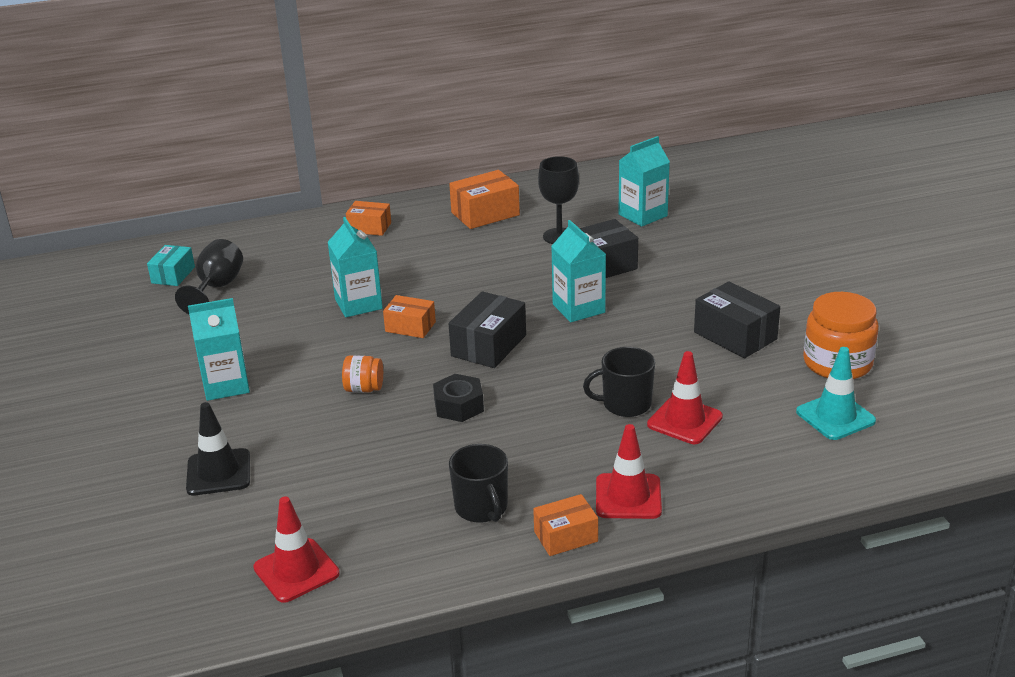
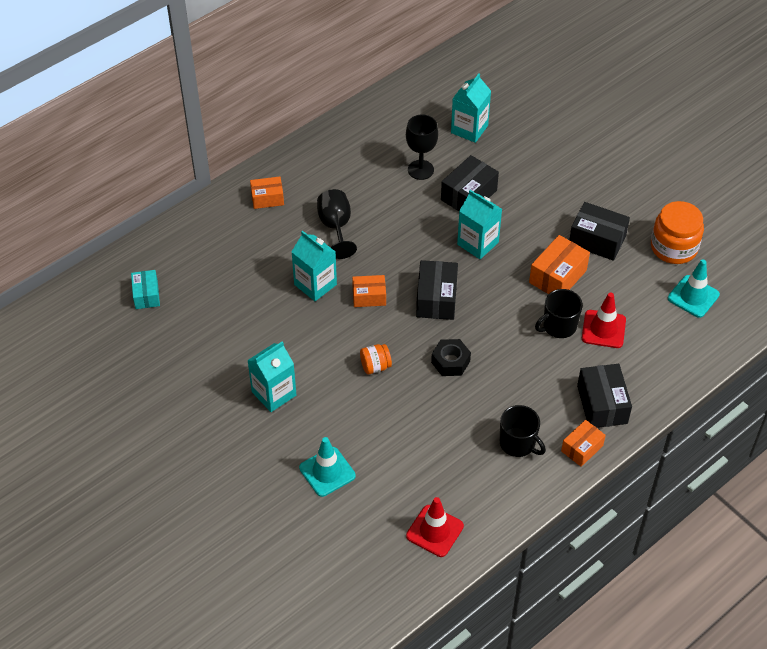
camera: 25 degrees left, 20 degrees up
(217, 288) = (193, 299): black goblet -> black goblet (336, 227)
(218, 472) = (327, 472): black traffic cone -> turquoise traffic cone
(485, 214) = (349, 158): orange box -> orange box (557, 276)
(628, 497) = (602, 404): red traffic cone -> black box

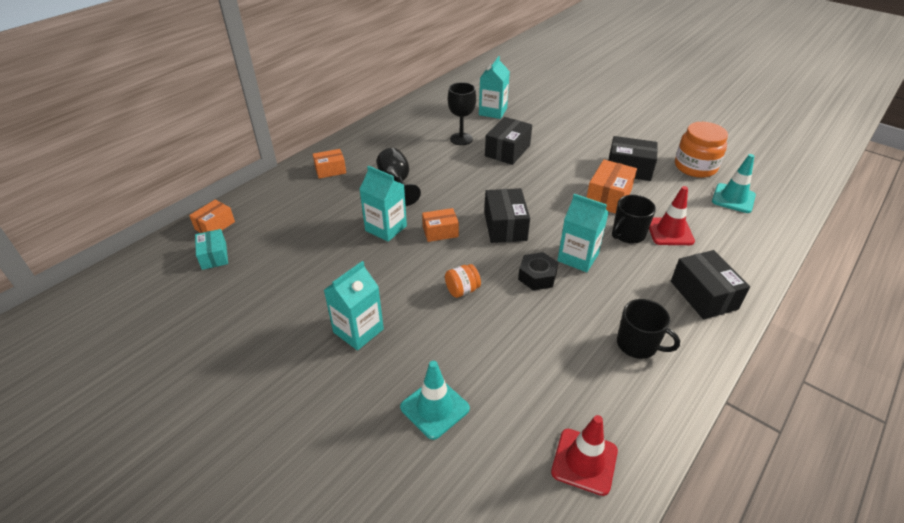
camera: 10 degrees left, 10 degrees down
(478, 243) = (527, 182): turquoise carton -> turquoise carton (578, 257)
(582, 448) = (706, 340): orange box -> orange box (215, 225)

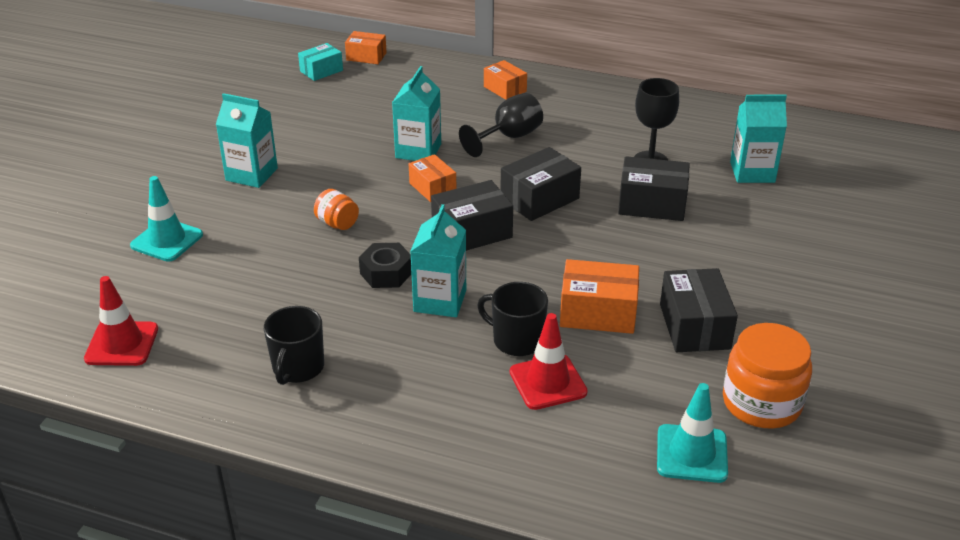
camera: 70 degrees right, 5 degrees down
(703, 295) = (416, 423): black box -> black box (539, 199)

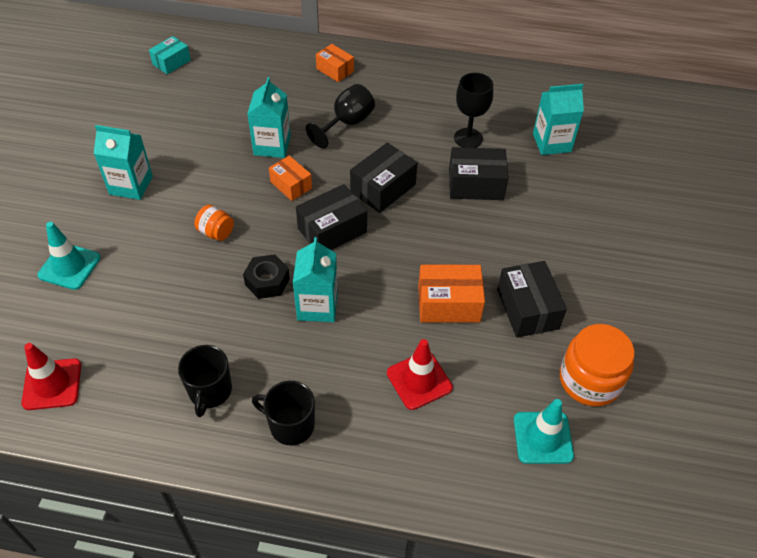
camera: 10 degrees left, 15 degrees up
(366, 56) = (208, 43): orange box -> none
(517, 340) = (387, 340): black mug -> black mug (291, 425)

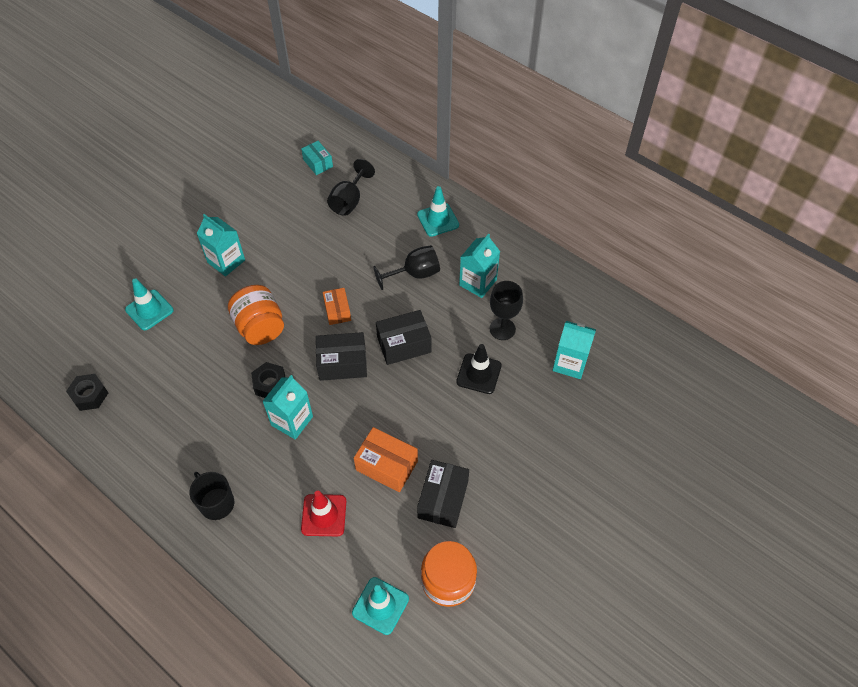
camera: 30 degrees right, 5 degrees up
(52, 384) = (89, 395): red traffic cone -> black nut
(171, 62) = (318, 163): turquoise box -> turquoise box turned 75 degrees clockwise
(210, 391) = (181, 450): black mug -> none
(216, 232) = (260, 327): orange jar -> orange jar, size x1.90
(230, 84) = (349, 201): none -> black goblet
(272, 145) = (345, 270): turquoise carton -> turquoise carton (478, 282)
(335, 70) = (438, 220): orange box -> turquoise traffic cone
(476, 184) = (479, 374): black box -> black traffic cone

